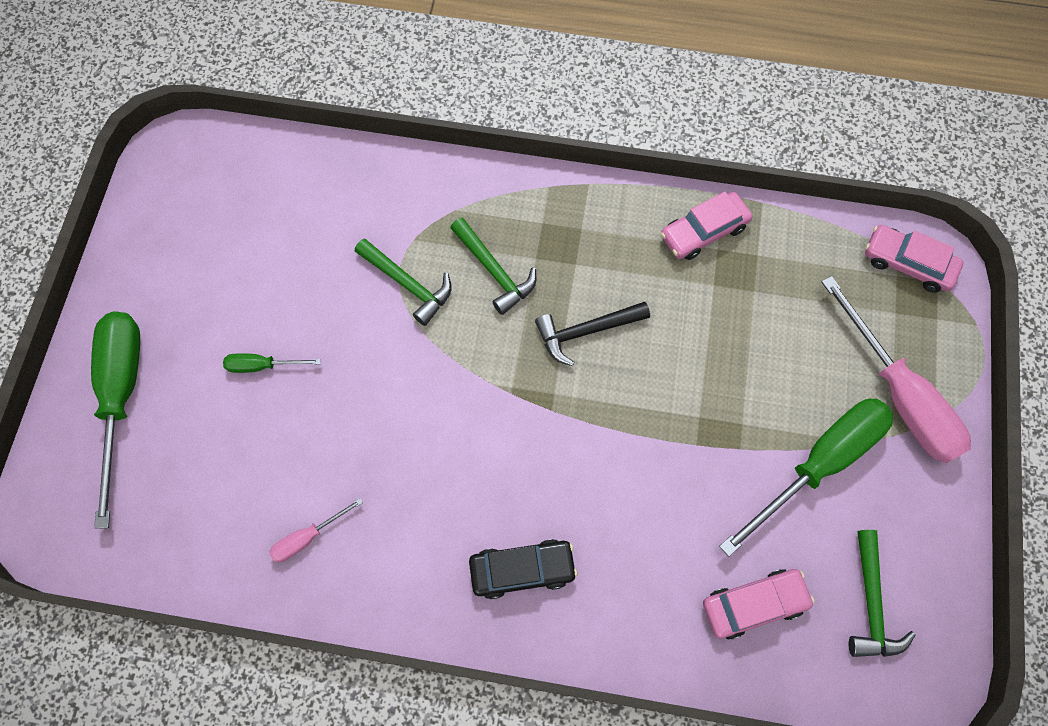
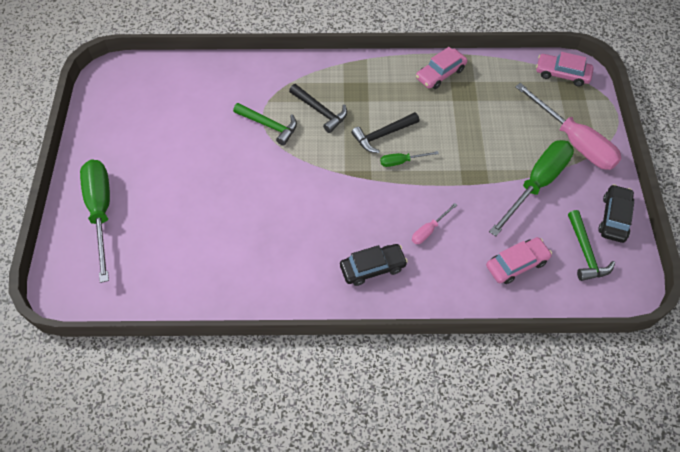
camera: 10 degrees left, 10 degrees down
(262, 366) = (187, 182): green screwdriver -> green screwdriver (401, 161)
(308, 537) = (235, 271): pink screwdriver -> pink screwdriver (429, 230)
(494, 271) = (320, 111): green hammer -> black hammer
(933, 548) = (614, 218): none -> black car

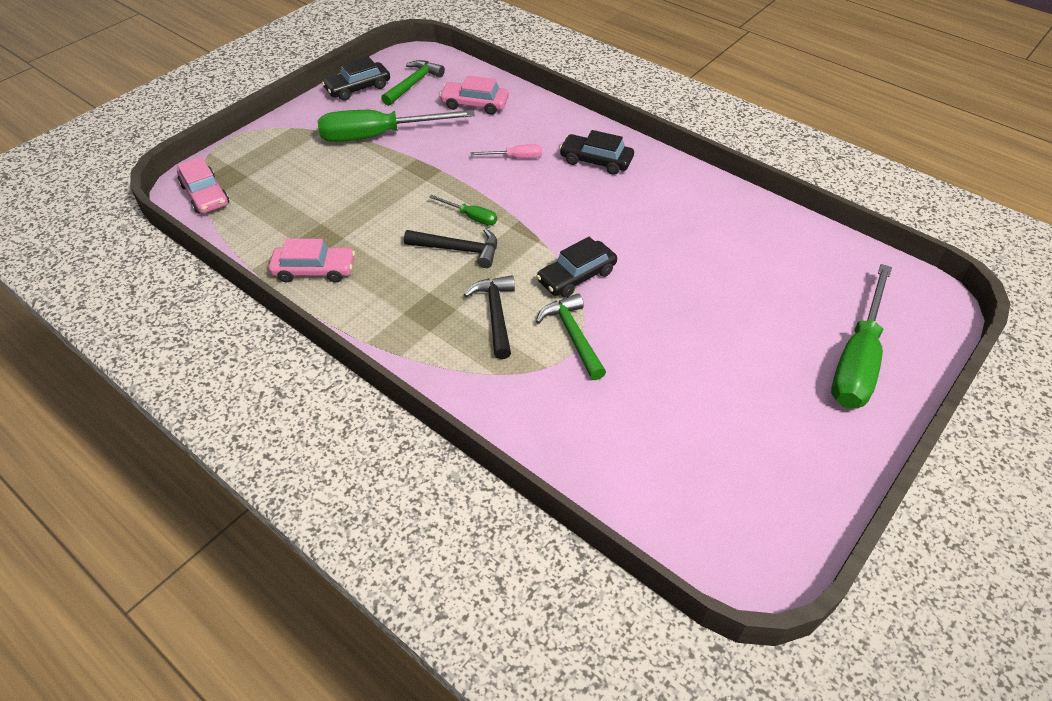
camera: 140 degrees left, 10 degrees down
(299, 162) = (576, 276): none -> black car
(573, 141) = (297, 143): pink screwdriver -> none

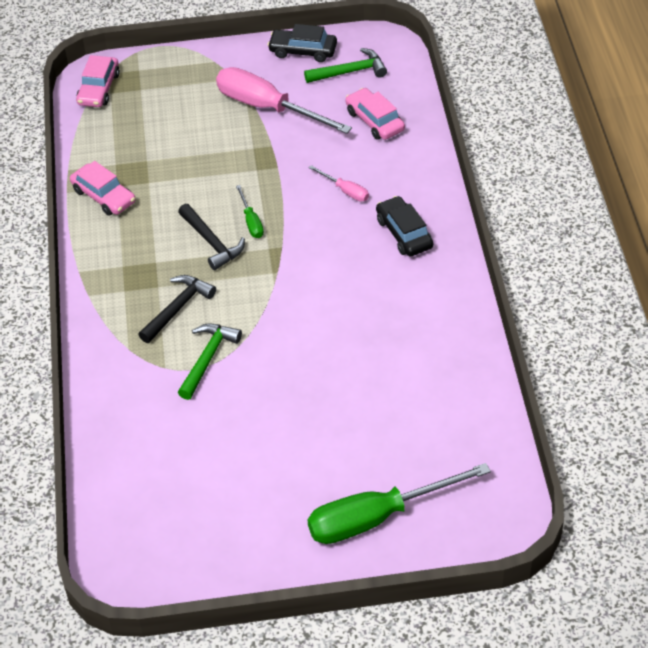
camera: 45 degrees right, 0 degrees up
(379, 136) = (268, 108): green screwdriver -> pink screwdriver
(576, 276) = (265, 318): black car -> none

